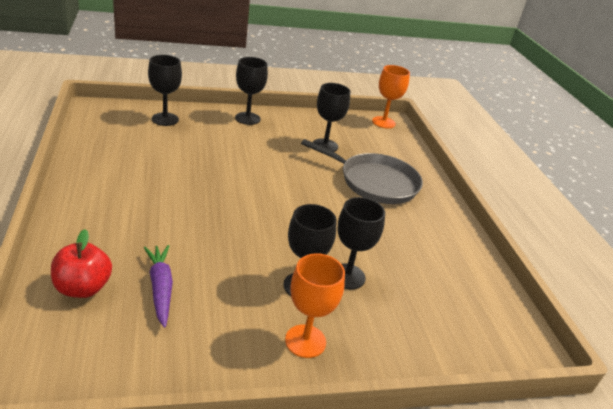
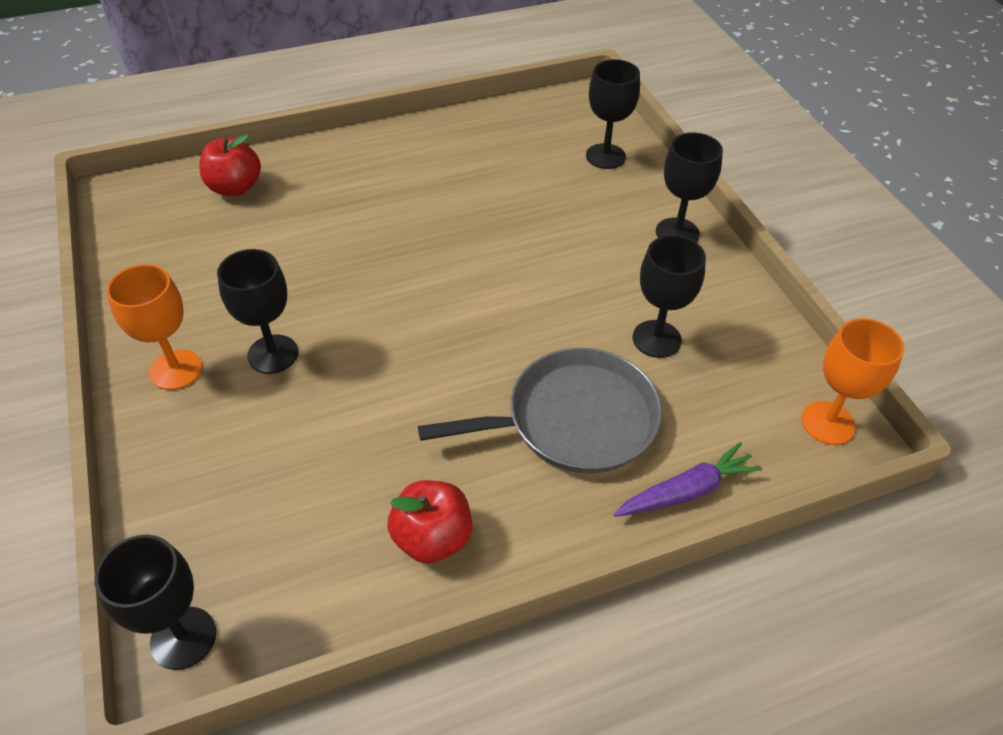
camera: 85 degrees right, 15 degrees up
(160, 288) = (245, 237): purple carrot -> purple carrot (686, 491)
(347, 276) = (303, 401): black goblet -> black goblet (183, 638)
(375, 182) = (573, 420): grey pan -> grey pan turned 120 degrees counterclockwise
(448, 241) = (432, 538): none -> red apple

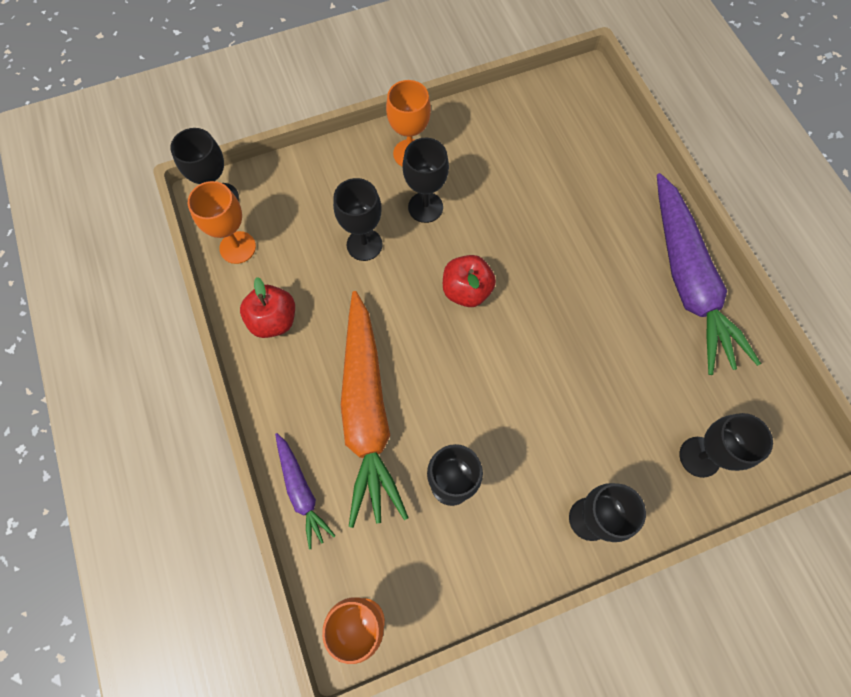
camera: 90 degrees right, 20 degrees up
(235, 188) = (601, 152): red apple -> red apple (466, 290)
(292, 601) = (237, 247): none -> orange goblet
(320, 424) = (364, 244): none -> black goblet
(417, 143) = (687, 281): none -> purple carrot
(573, 420) = (367, 412): grey pan -> orange carrot

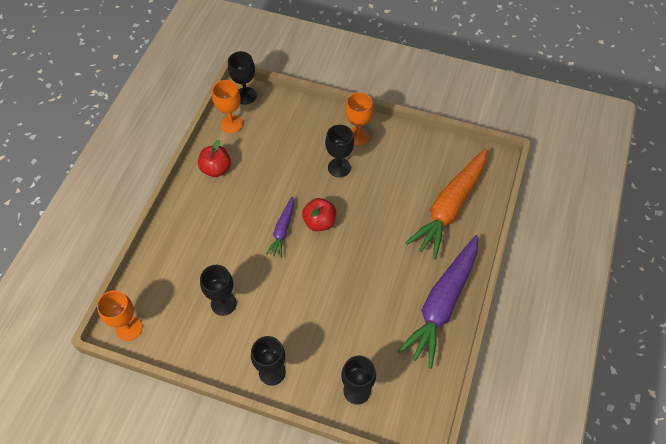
camera: 40 degrees right, 10 degrees down
(301, 491) = (156, 253): purple carrot -> purple carrot (282, 230)
(364, 244) = (291, 164): black goblet -> none
(367, 412) = (217, 241): orange carrot -> orange carrot (449, 207)

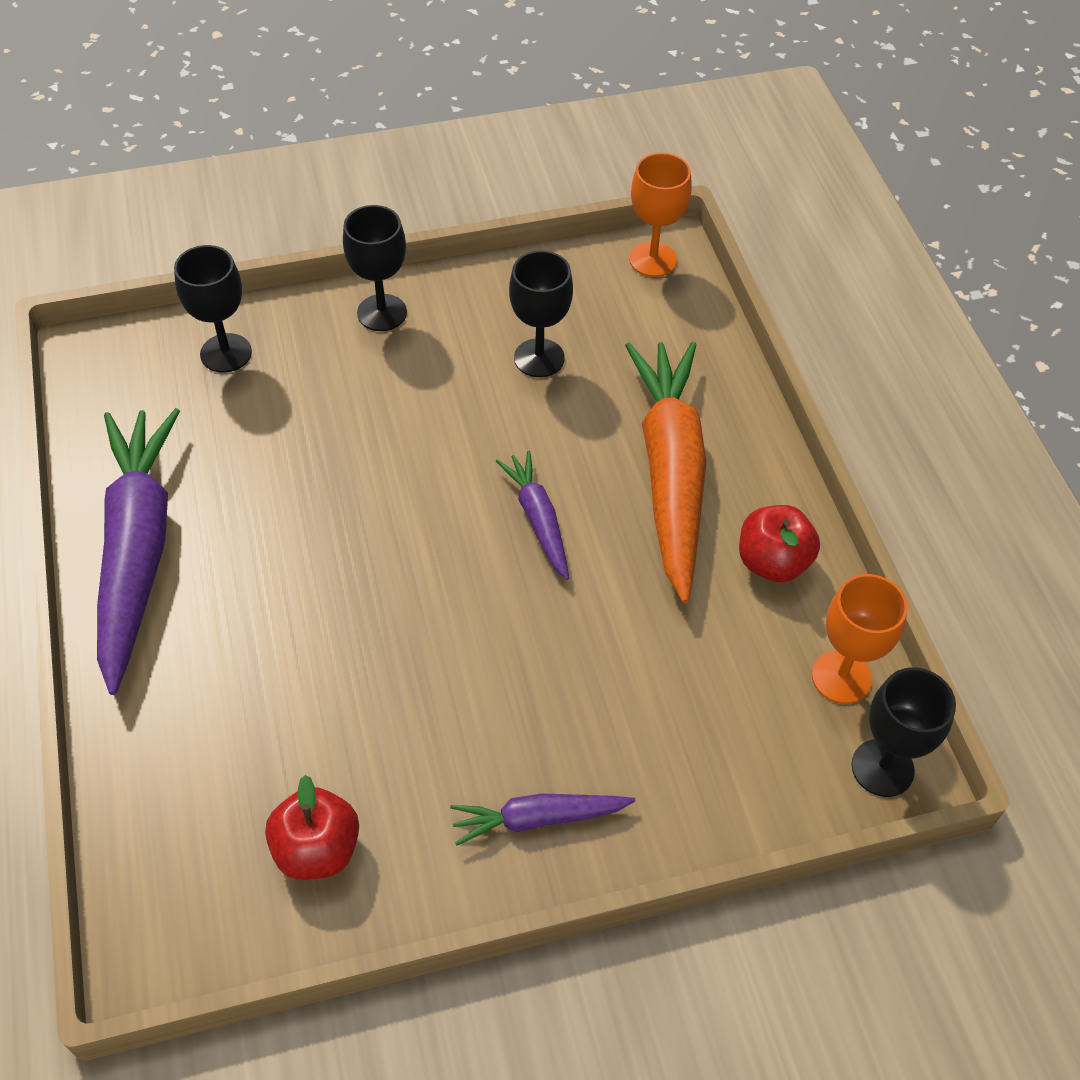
camera: 145 degrees right, 5 degrees down
(319, 222) = (478, 572): red apple -> red apple (317, 849)
(339, 167) = (523, 711): black goblet -> none
(357, 136) = (538, 818): orange goblet -> purple carrot
(449, 207) = (213, 759): orange carrot -> orange carrot (670, 473)

